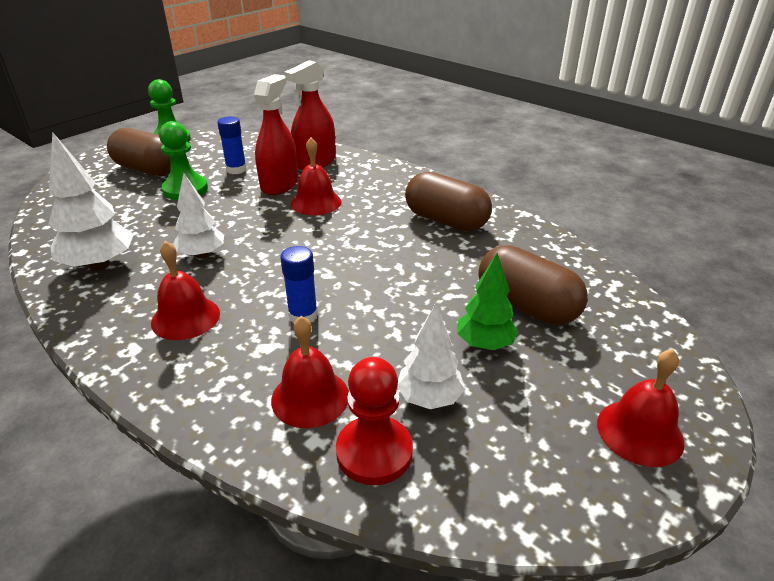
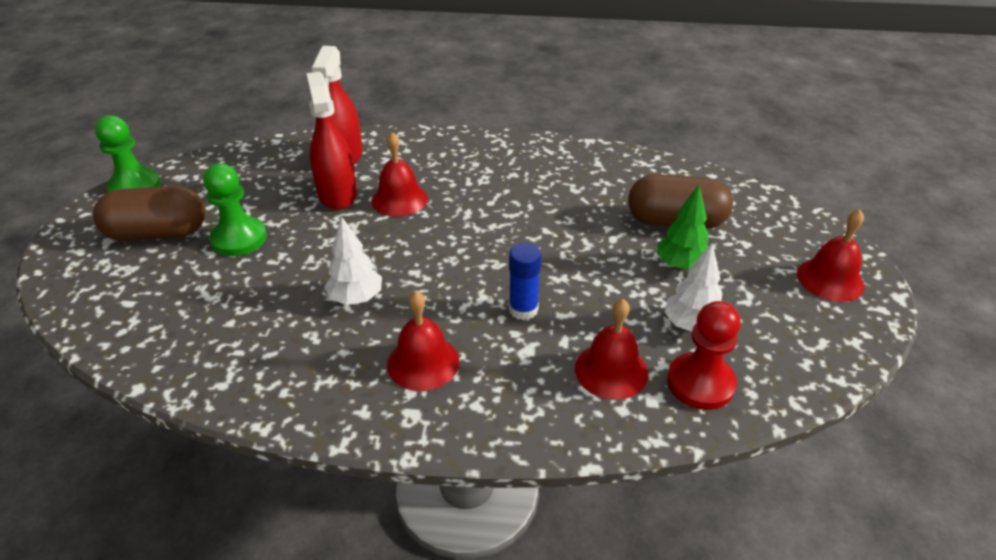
camera: 35 degrees left, 5 degrees up
(100, 265) = (259, 358): white tree -> none
(236, 169) = (267, 195): blue glue stick -> none
(446, 221) = (536, 172): brown capsule -> none

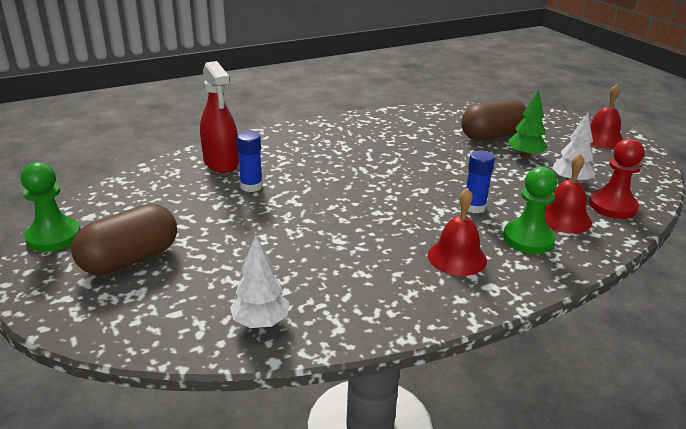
camera: 35 degrees left, 10 degrees down
(239, 238) = (211, 238): green pawn -> green pawn (528, 239)
(337, 194) = (251, 186): red spray bottle -> blue glue stick
(356, 298) = (360, 240): white tree -> white tree (261, 323)
(399, 199) = (304, 175): red bell -> none

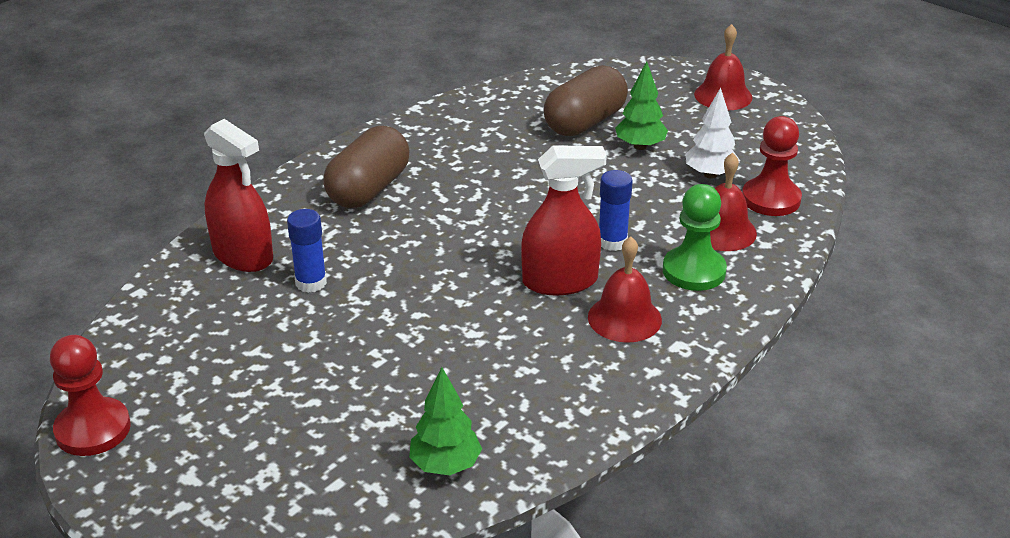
camera: 20 degrees left, 5 degrees up
(53, 236) = (93, 429): green pawn -> red pawn
(130, 259) = (225, 432): brown capsule -> brown capsule (369, 189)
(261, 323) = (445, 465): white tree -> green tree
(421, 223) = (560, 281): none -> red spray bottle

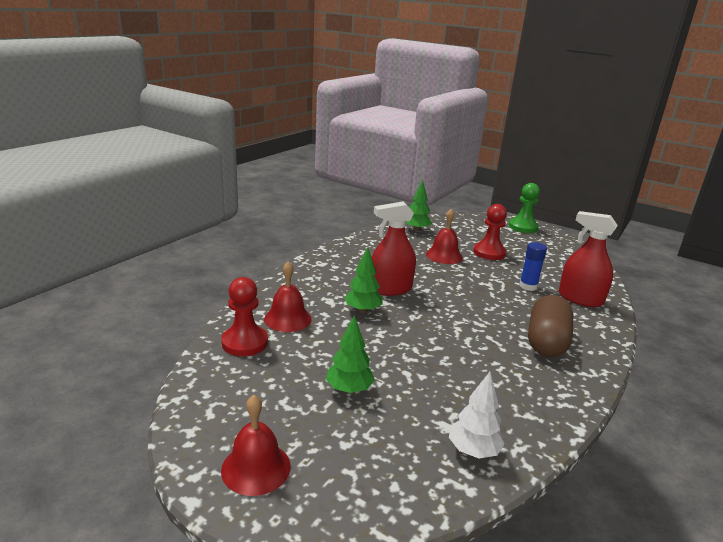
camera: 170 degrees right, 10 degrees down
(93, 429) = (561, 238): red pawn -> red pawn (489, 253)
(585, 122) = (405, 416): brown capsule -> none
(612, 242) = (362, 310): blue glue stick -> green tree
(624, 318) = (351, 273): red bell -> red bell (444, 255)
(694, 271) = (310, 295): green pawn -> green pawn (523, 227)
(710, 174) = (289, 362): white tree -> white tree (473, 451)

